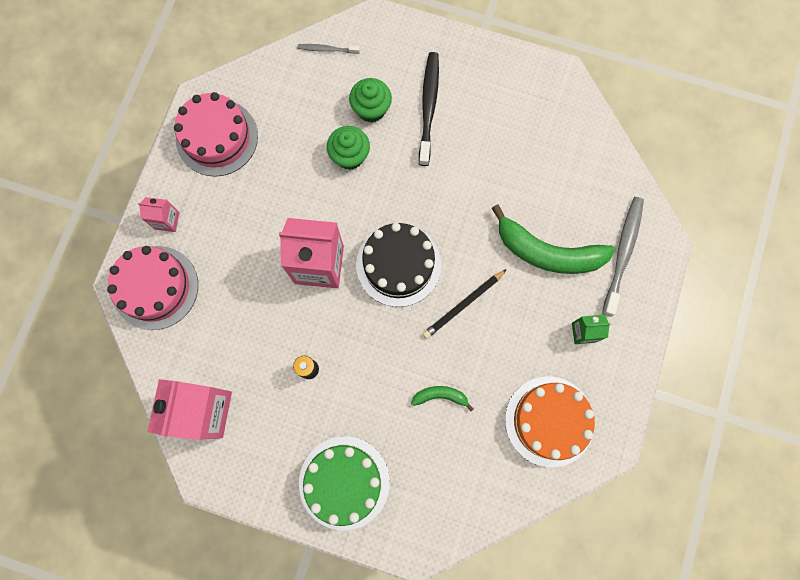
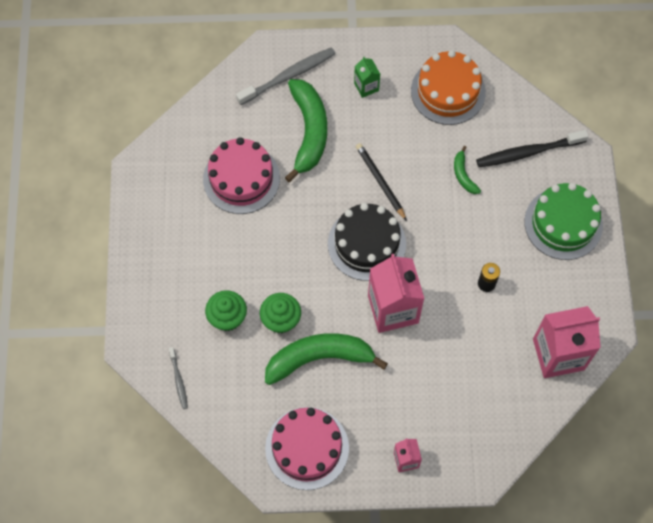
camera: 110 degrees left, 10 degrees down
(155, 287) = (472, 443): pink cake -> pink cake (241, 178)
(297, 178) = (319, 358): none -> green banana
(428, 107) = (208, 268): black toothbrush -> black toothbrush (528, 152)
(463, 304) = (380, 182): black pencil -> black pencil turned 150 degrees counterclockwise
(622, 254) = (288, 76): grey toothbrush -> grey toothbrush turned 150 degrees clockwise

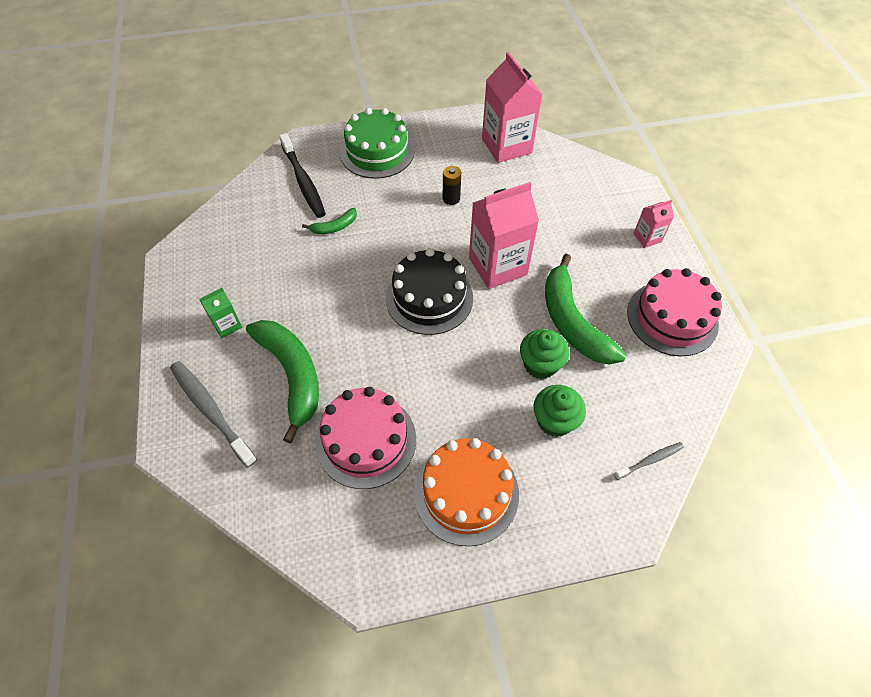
camera: 100 degrees left, 10 degrees down
(308, 132) = (292, 375): green banana -> green banana turned 75 degrees clockwise
(380, 182) = (351, 295): black pencil -> none
(448, 91) = (233, 250): orange cake -> orange cake (466, 492)

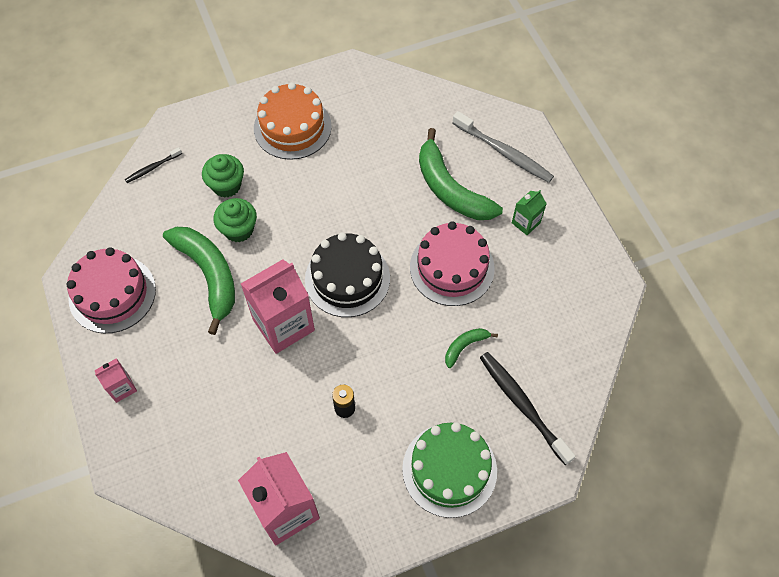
camera: 170 degrees right, 5 degrees up
(366, 440) = (375, 150): pink cake -> pink cake (452, 267)
(650, 460) = (152, 168): grey toothbrush -> black toothbrush

